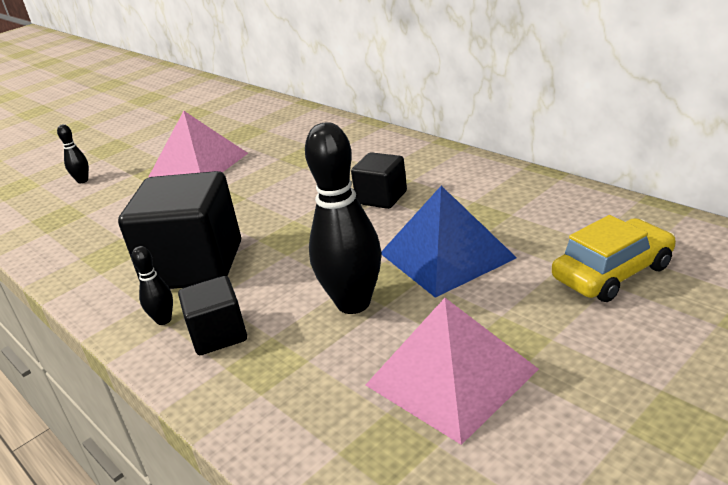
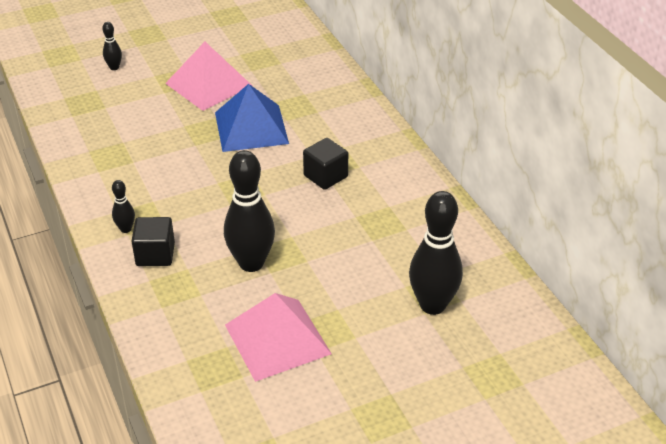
camera: 15 degrees right, 10 degrees up
(194, 265) = (163, 190): black cube -> none
(446, 255) = (335, 248): blue pyramid -> blue pyramid (251, 127)
(612, 272) = (432, 305): yellow car -> black bowling pin

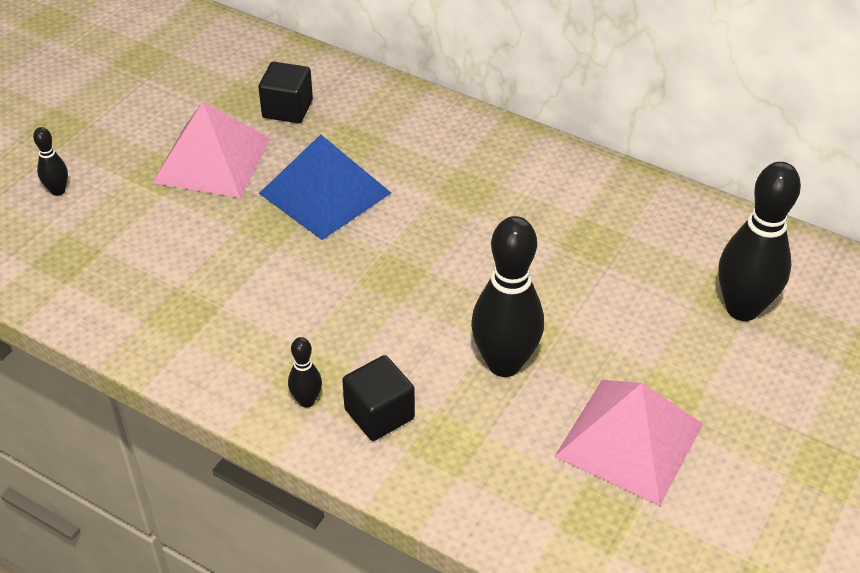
camera: 35 degrees left, 5 degrees up
(325, 176) = (475, 213): black cube -> black cube (287, 109)

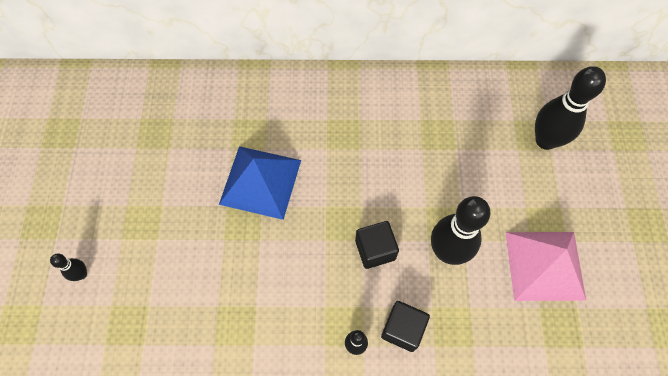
camera: 30 degrees left, 20 degrees up
(212, 160) = (169, 193): pink pyramid -> none
(287, 109) = (191, 126): black cube -> black cube (375, 250)

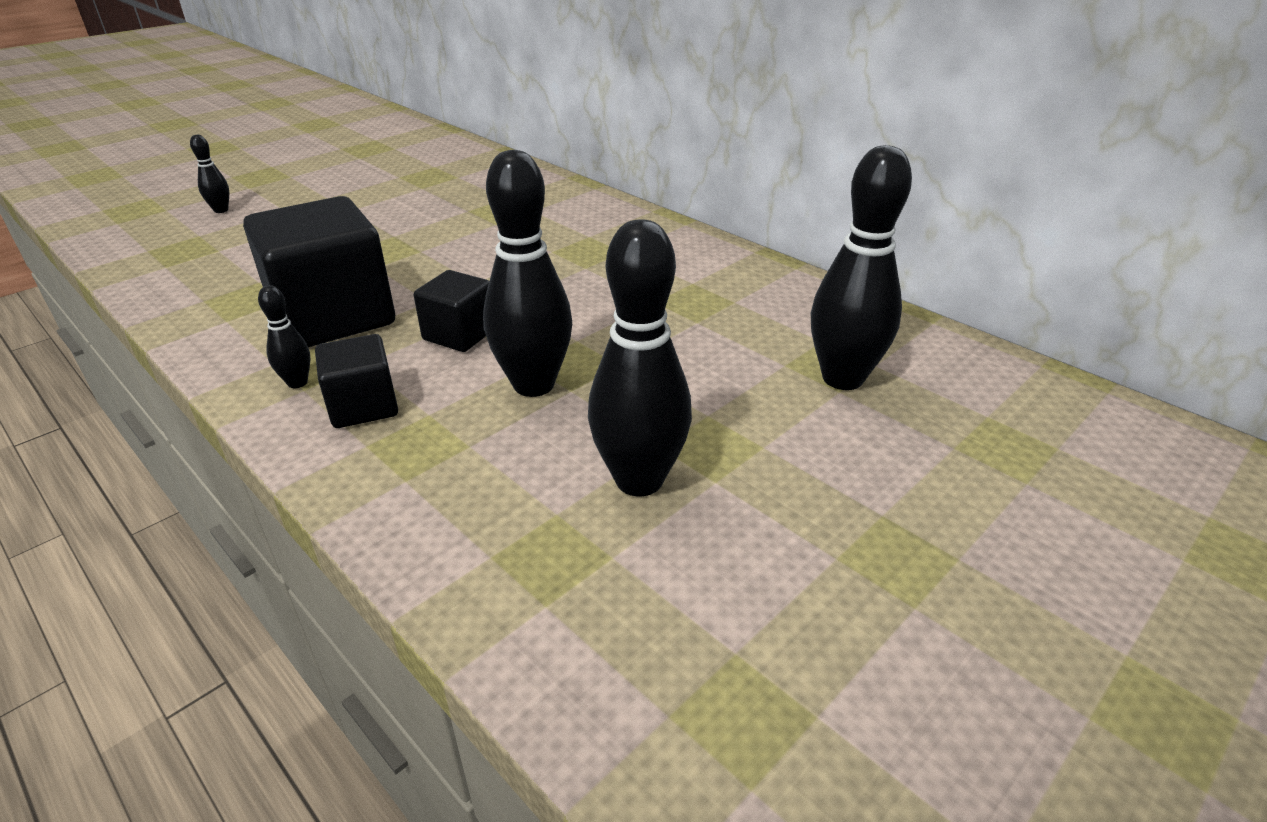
camera: 45 degrees right, 30 degrees down
(260, 182) = (450, 237): blue pyramid -> none
(301, 293) = (333, 317): none -> black cube
(545, 265) = (639, 480): pink pyramid -> black bowling pin

